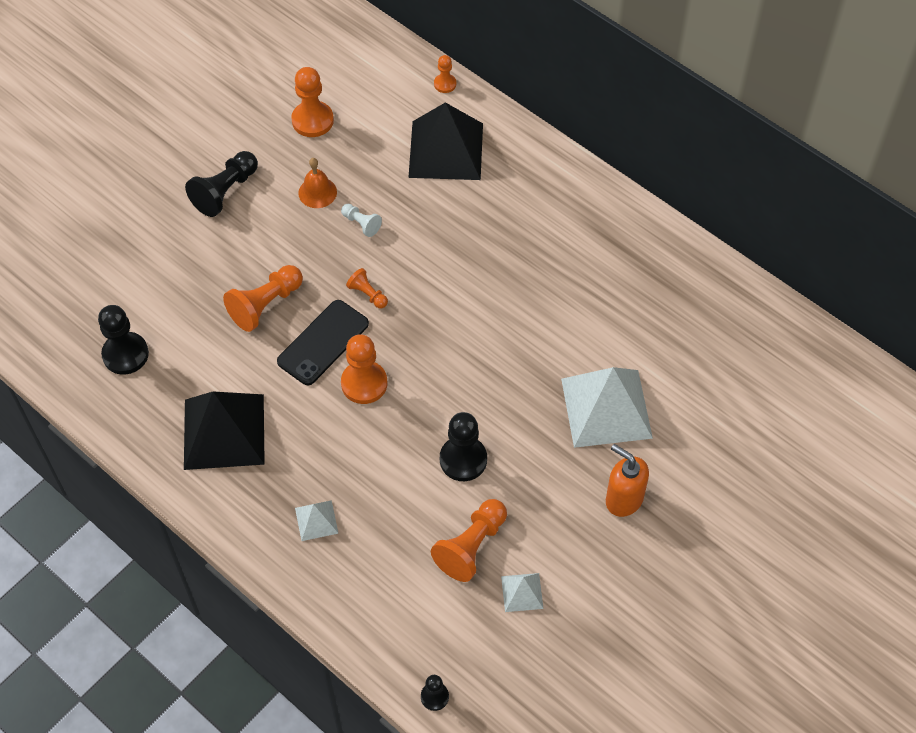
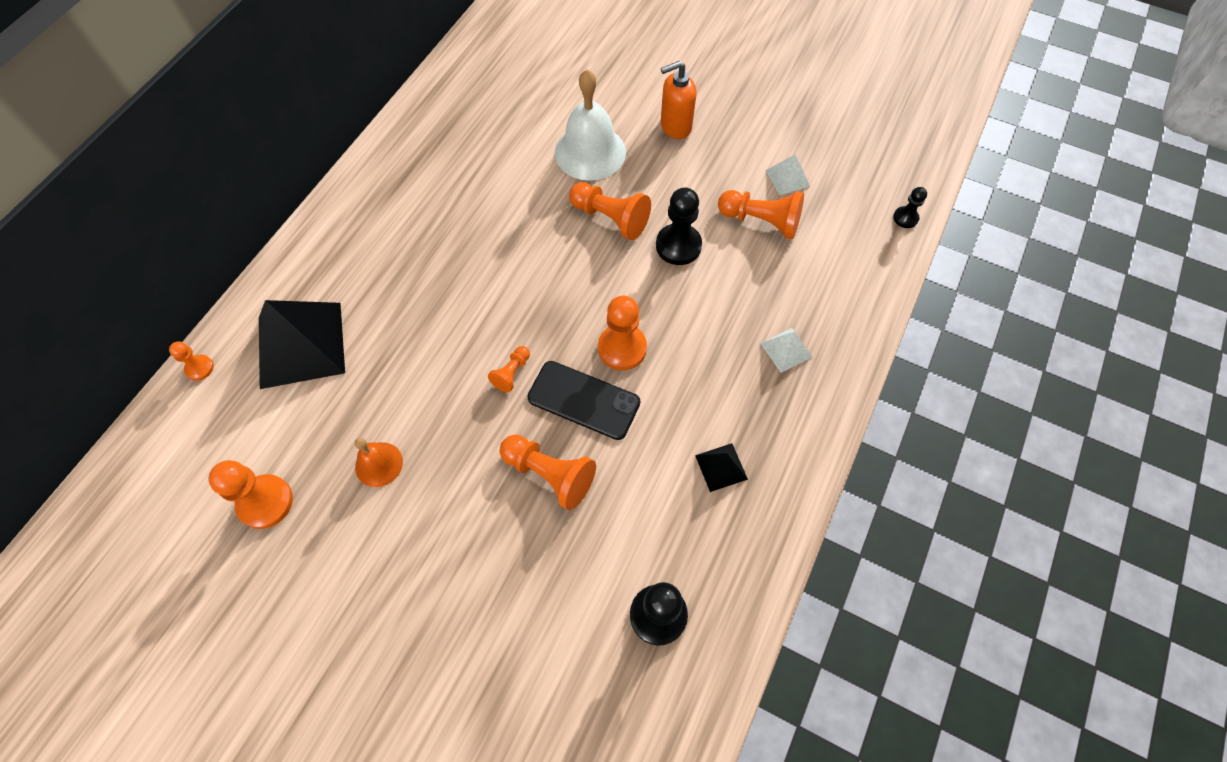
camera: 105 degrees left, 5 degrees up
(224, 431) = (721, 467): black pyramid -> black pyramid, size x0.46
(225, 192) = (392, 575): black pawn -> none
(361, 224) = (418, 404): white pawn -> none
(514, 407) = (611, 218): none -> orange pawn
(606, 408) = (590, 152): white pyramid -> white bell
(623, 499) = (675, 126): orange soap dispenser -> orange soap dispenser turned 45 degrees clockwise

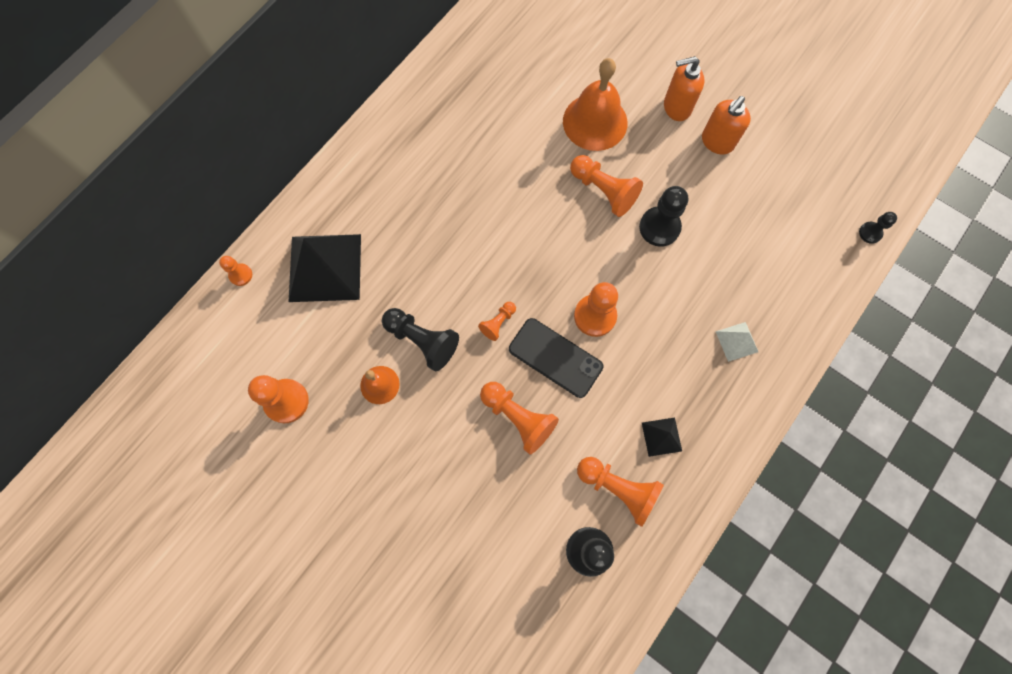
camera: 10 degrees right, 10 degrees up
(425, 406) = (422, 341): none -> black pawn
(590, 152) = (595, 122): white bell -> orange bell
(724, 153) = (717, 142): none -> orange soap dispenser
(761, 221) = (738, 215): orange pawn -> orange pawn (618, 488)
(787, 178) = (770, 176): white pyramid -> none

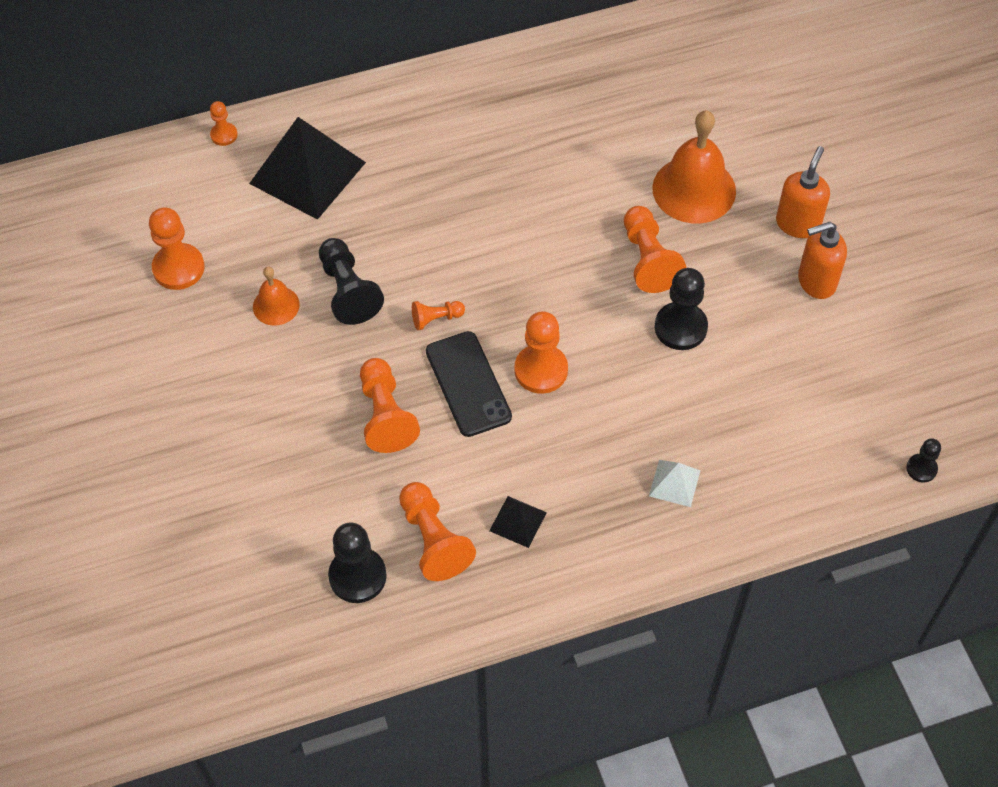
camera: 35 degrees right, 15 degrees down
(676, 107) = (798, 223): orange soap dispenser -> orange soap dispenser turned 90 degrees clockwise

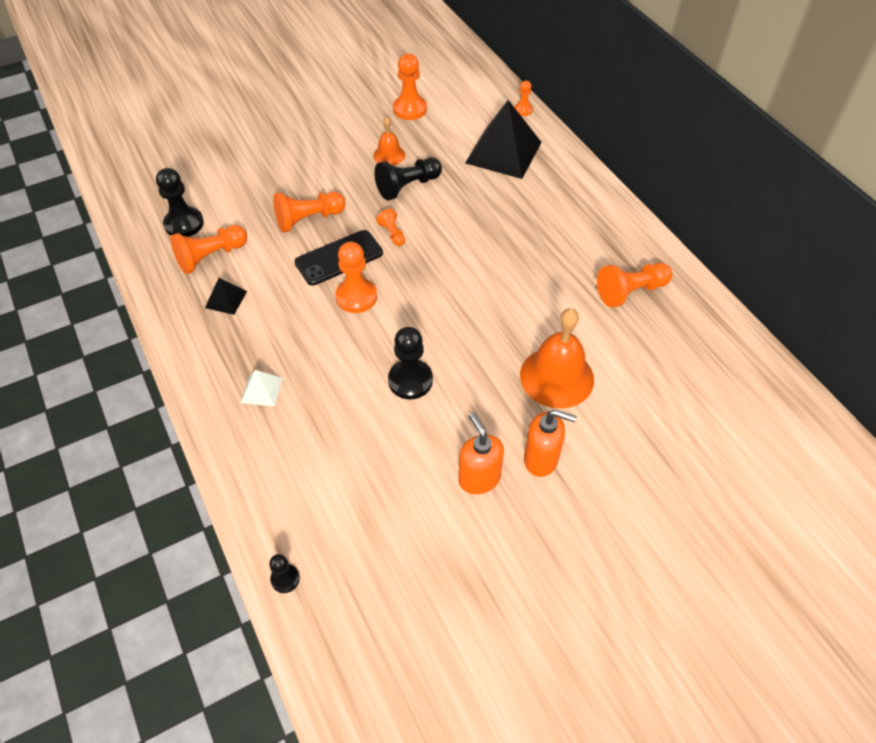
camera: 80 degrees right, 5 degrees down
(648, 260) = (474, 352): orange pawn -> orange pawn (630, 292)

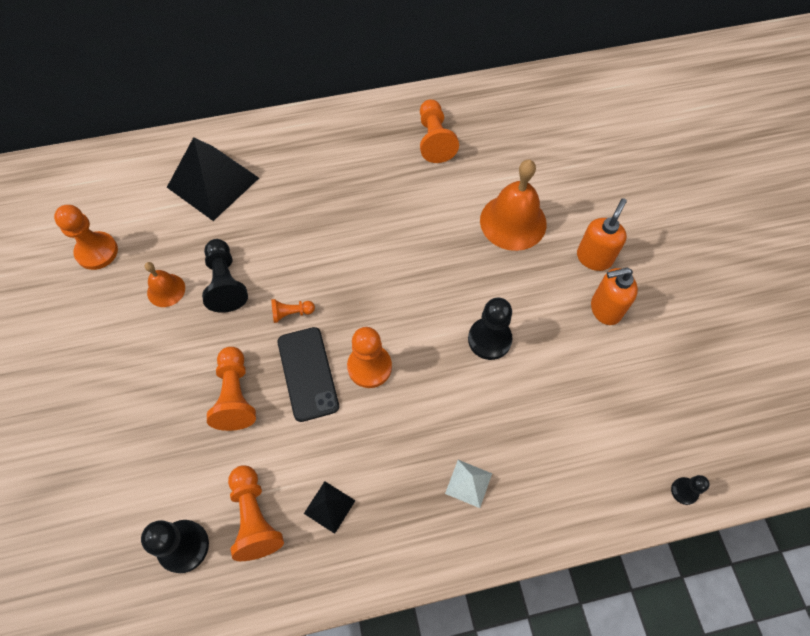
camera: 75 degrees left, 10 degrees up
(523, 110) = (156, 147): orange pawn -> none

